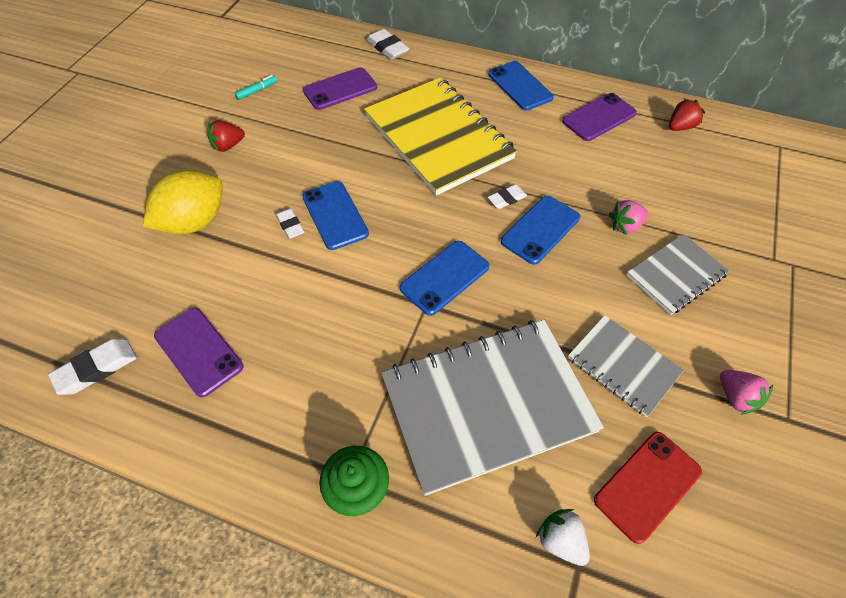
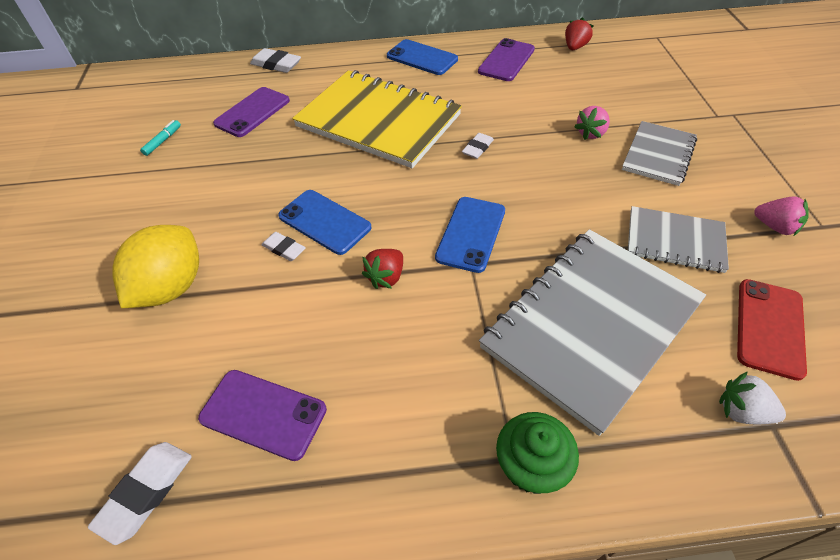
camera: 25 degrees left, 5 degrees down
(228, 146) = (163, 201): red strawberry -> red strawberry (386, 277)
(540, 229) = (524, 162): blue phone -> none

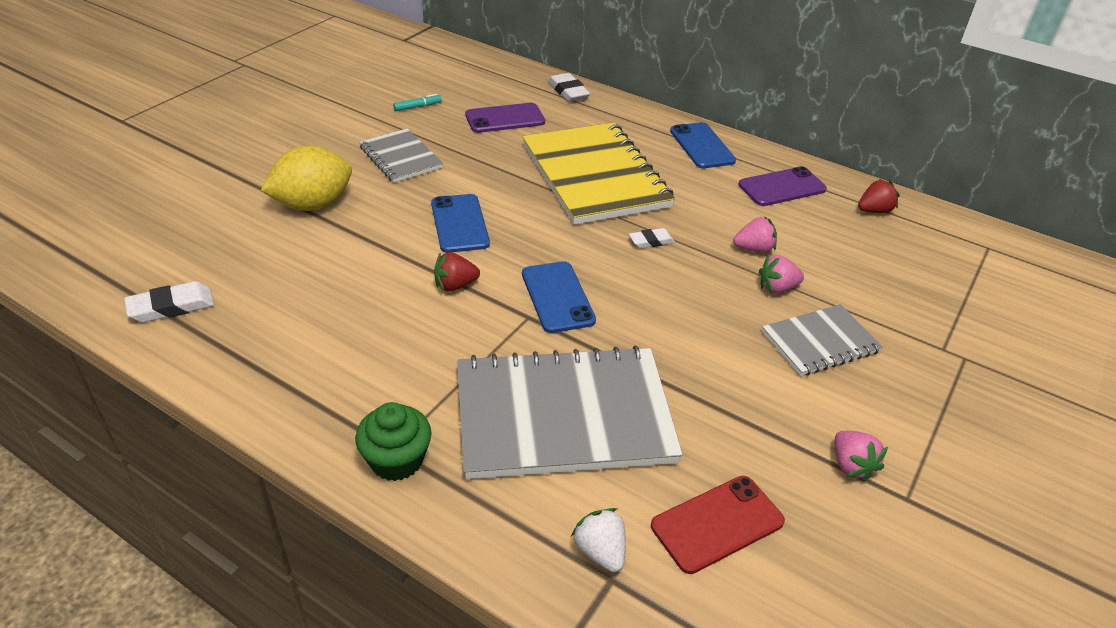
camera: 35 degrees right, 10 degrees down
(263, 414) = (277, 312): purple phone -> none
(284, 249) = (410, 224): white eraser -> none
(471, 234) = (557, 297): blue phone -> blue phone turned 75 degrees counterclockwise
(544, 114) = (754, 249): none -> pink strawberry
(675, 241) = (728, 411): grey notebook -> grey notebook (400, 157)

